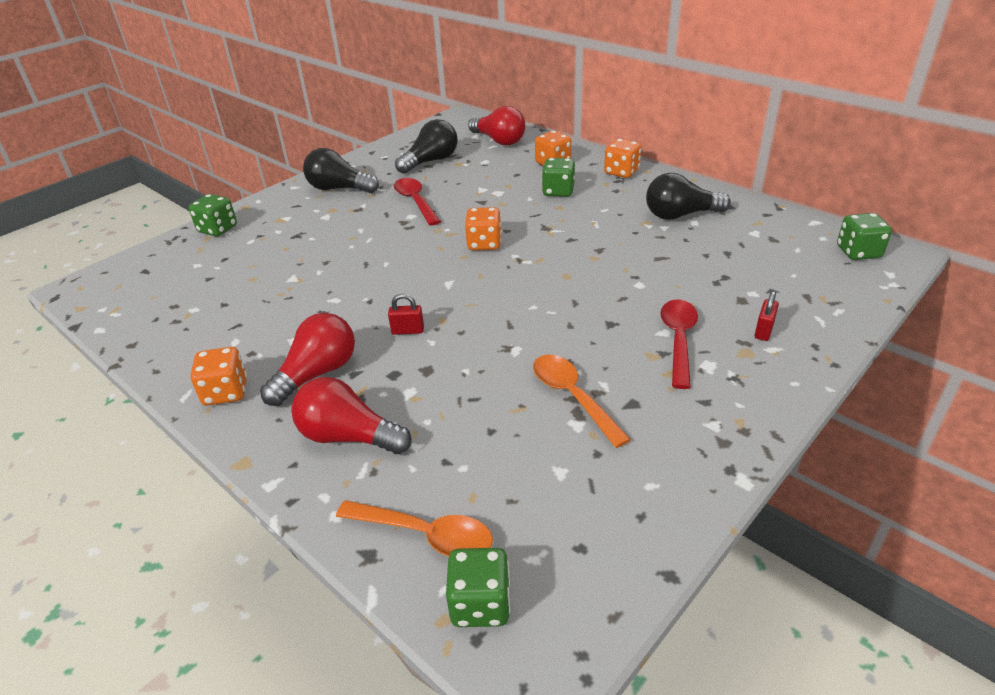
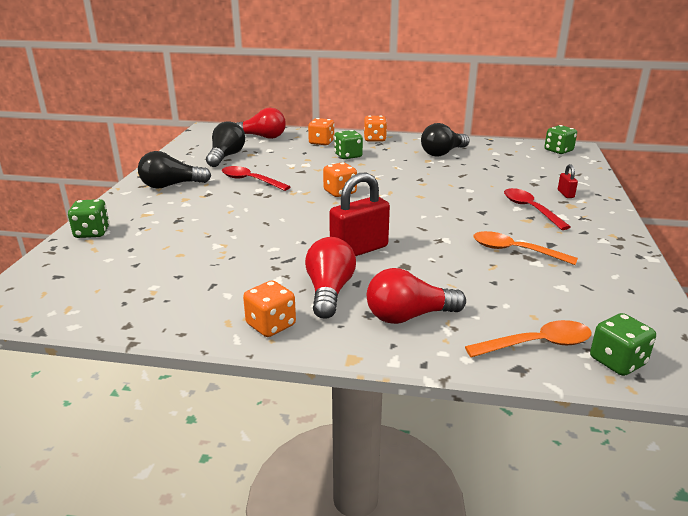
camera: 35 degrees left, 10 degrees down
(408, 331) = (359, 250): red padlock -> red padlock, size x2.19

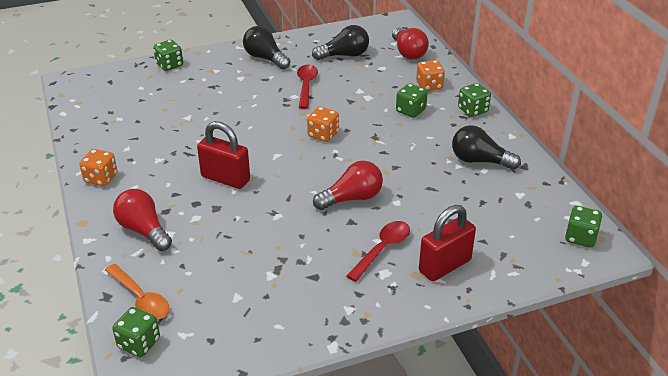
camera: 60 degrees right, 10 degrees up
(329, 291) = (155, 186): red light bulb -> red light bulb (352, 198)
(375, 139) = (473, 110): orange dice -> green dice
(515, 251) = (283, 258): orange spoon -> none
(565, 194) = (445, 266): red padlock -> red padlock, size x2.19

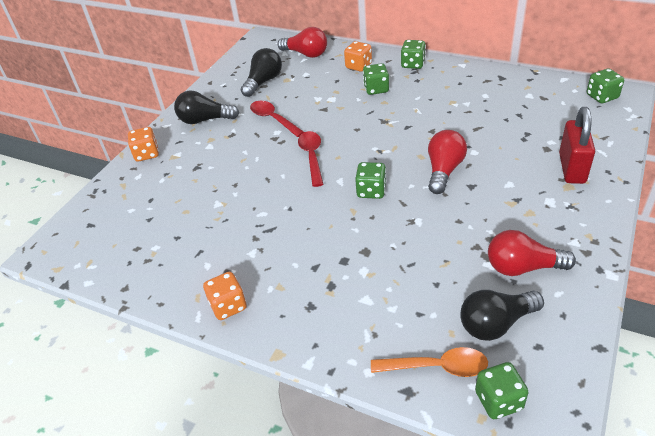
camera: 40 degrees left, 5 degrees up
(144, 230) = (342, 314): red light bulb -> red light bulb (522, 267)
(169, 65) = (127, 176): green dice -> green dice (371, 191)
(225, 178) = (333, 225): red padlock -> none
(323, 135) = (347, 143): orange dice -> orange dice (147, 154)
(382, 249) = (522, 188): red spoon -> red spoon (312, 157)
(479, 161) = (473, 91): black light bulb -> black light bulb (496, 323)

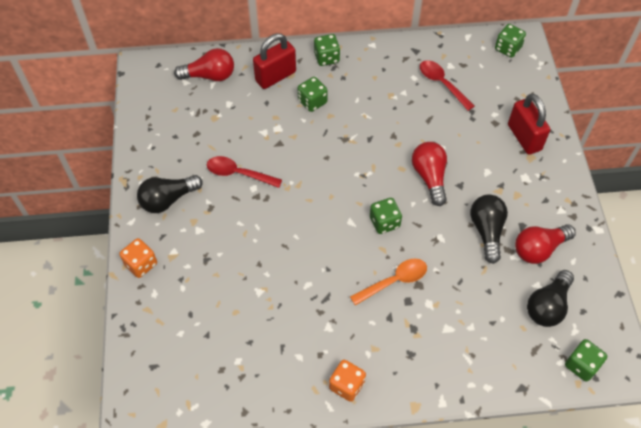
camera: 35 degrees left, 15 degrees up
(263, 82) = (192, 128): black light bulb -> black light bulb (486, 231)
(312, 157) = (308, 205): red spoon -> red spoon (442, 84)
(358, 66) = (275, 76): orange dice -> red padlock
(437, 367) = (530, 360): orange spoon -> orange spoon (394, 281)

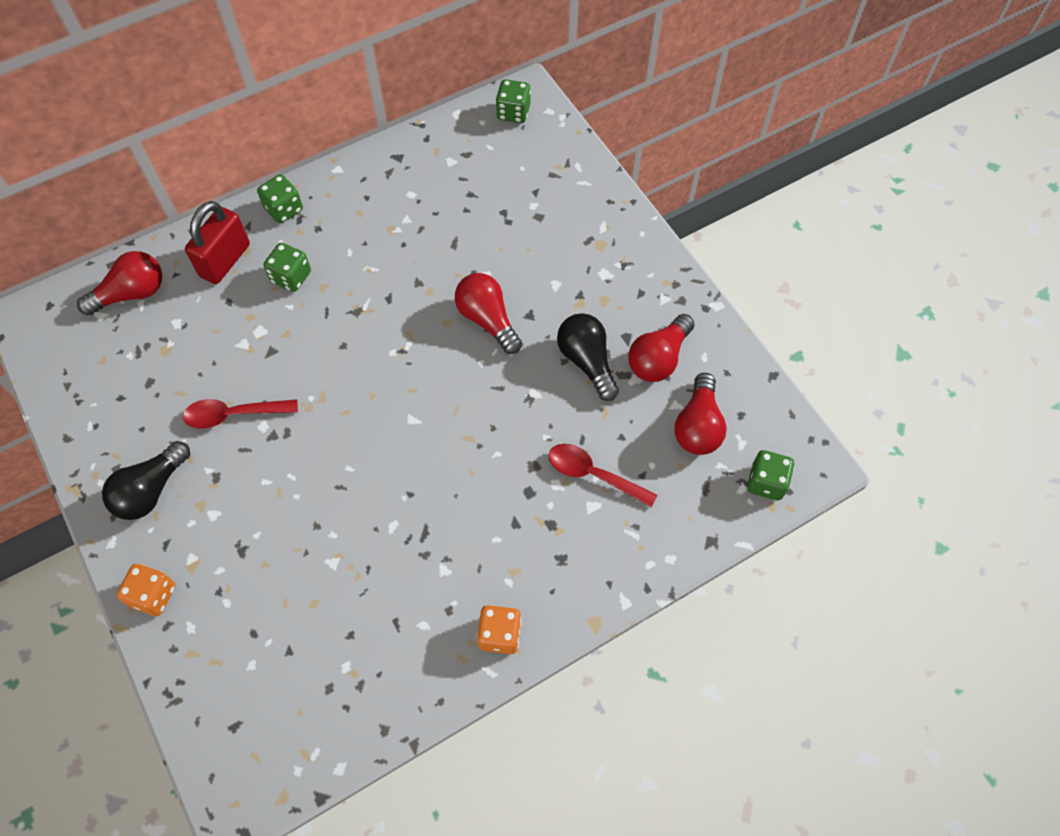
camera: 25 degrees left, 5 degrees up
(384, 222) = (456, 402): green dice -> none
(394, 281) = (501, 474): orange spoon -> none
(442, 84) = (450, 189): red spoon -> red spoon (593, 474)
(524, 137) = (582, 222): red padlock -> none
(547, 306) = (698, 426): black light bulb -> red light bulb

